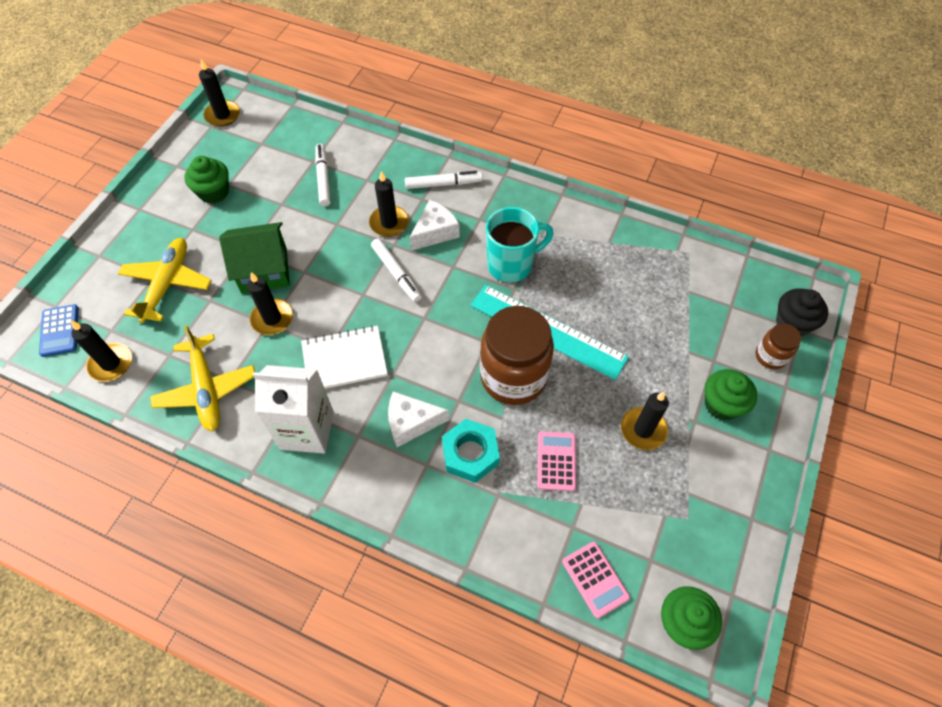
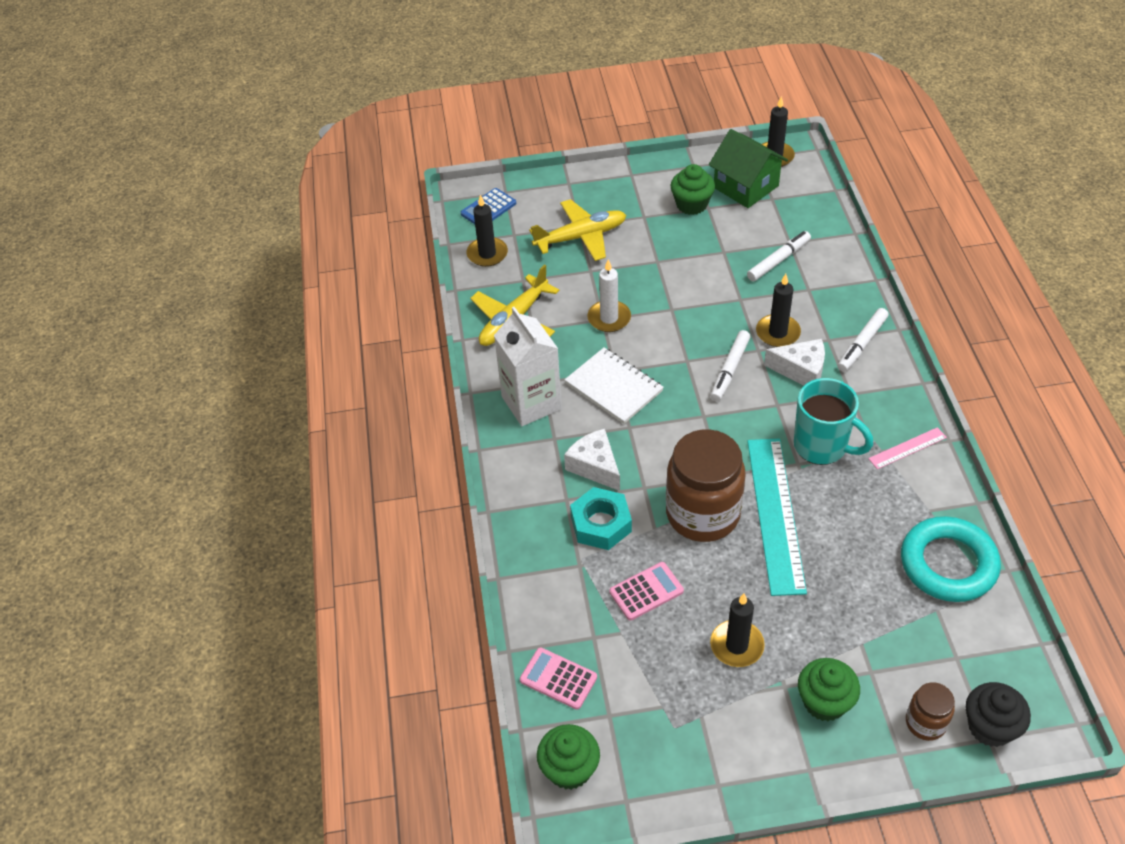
camera: 60 degrees right, 10 degrees down
(264, 270) = (648, 284): green house -> green house (746, 186)
(272, 319) = (609, 318): black candle -> white candle
(443, 184) = (862, 344): white marker -> white marker turned 75 degrees clockwise
(550, 219) = (907, 448): none -> pink ruler
(595, 579) = (558, 678): pink calculator -> pink calculator turned 90 degrees clockwise
(658, 261) = (948, 564): none -> turquoise ring

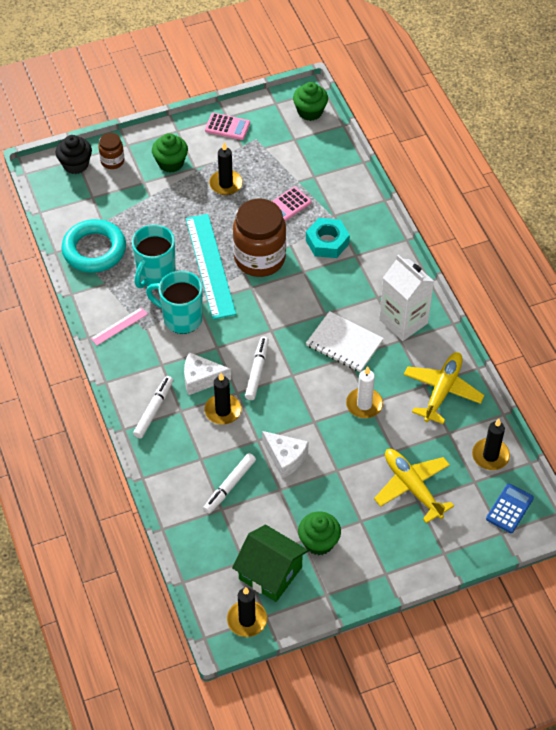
camera: 165 degrees right, 5 degrees up
(558, 678) = (329, 152): pink calculator -> pink calculator (227, 127)
(581, 237) = (412, 487): yellow plane -> yellow plane turned 90 degrees clockwise
(595, 466) = (342, 280): white cheese -> white cheese (285, 458)
(855, 513) = (155, 274): none -> turquoise mug

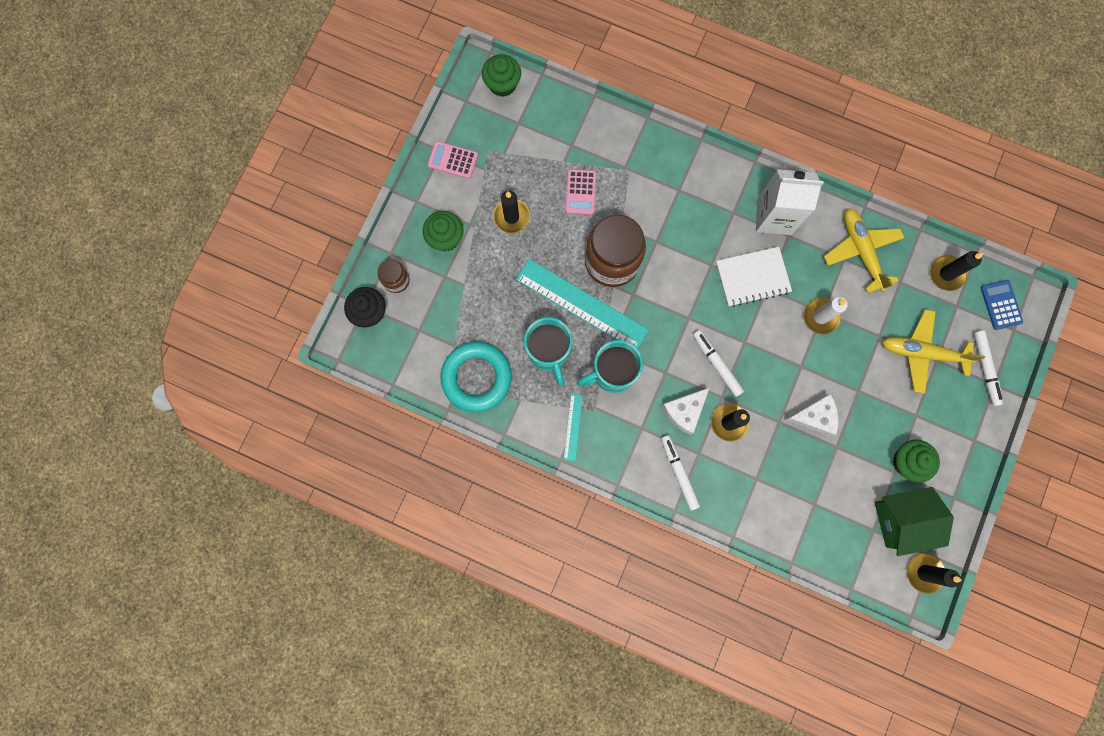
camera: 45 degrees left, 25 degrees up
(119, 326) = (573, 427): pink ruler -> turquoise ruler
(227, 127) = (453, 160): pink calculator -> pink calculator turned 135 degrees counterclockwise
(229, 486) = (800, 480): white marker -> white marker (985, 368)
(327, 242) = (646, 198): turquoise nut -> none

